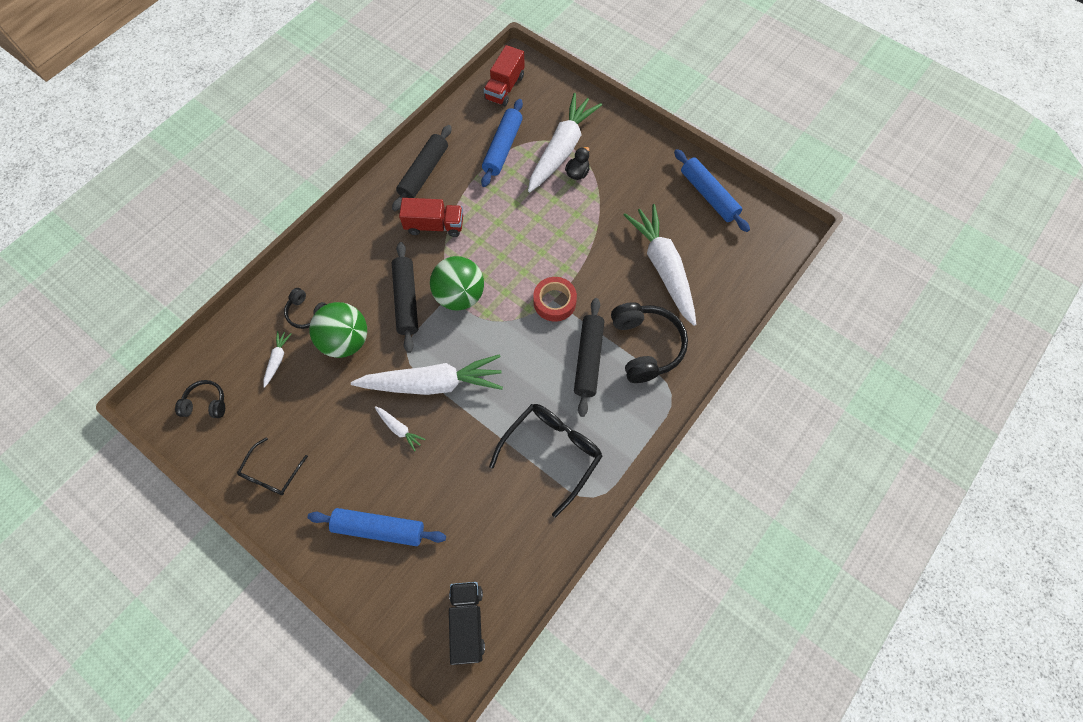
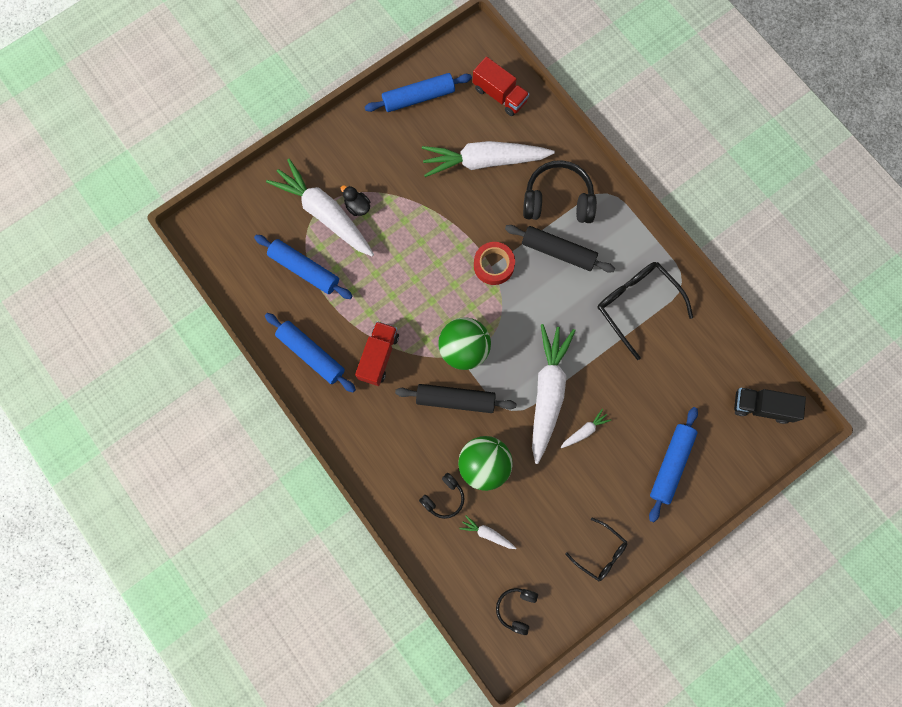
camera: 75 degrees left, 10 degrees up
(424, 173) = (311, 354): black rolling pin -> blue rolling pin
(505, 87) = (227, 249): red truck -> red truck (499, 95)

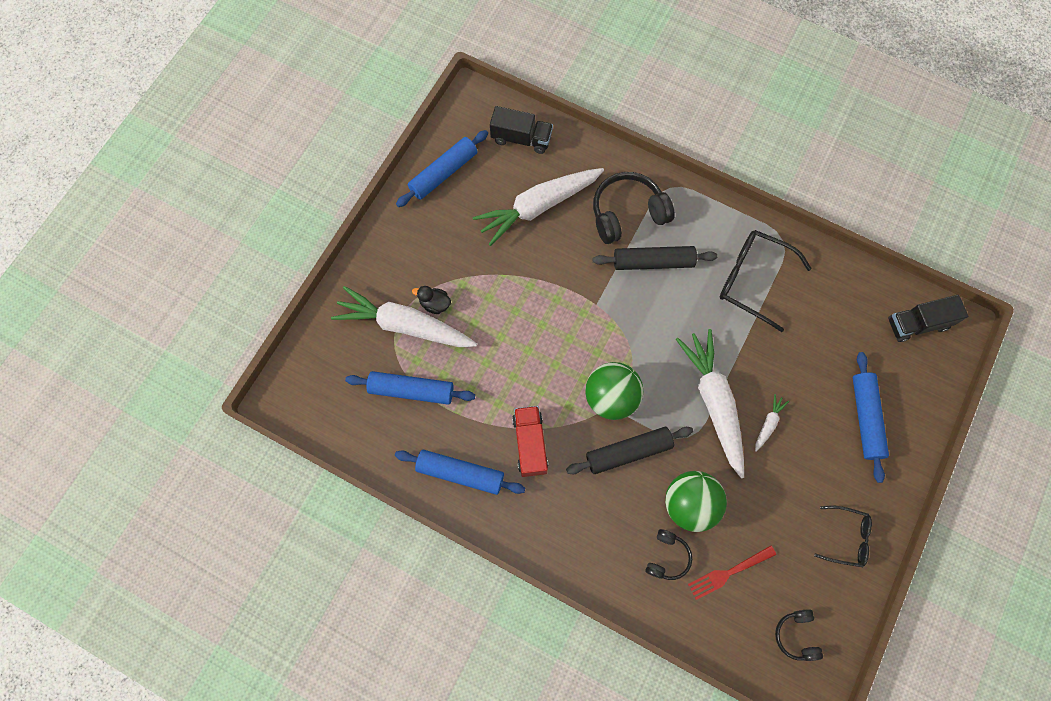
camera: 25 degrees left, 5 degrees down
(487, 533) = (728, 572): white carrot -> red fork
(493, 265) = (598, 302): red tape -> none
(499, 95) = (521, 138): red truck -> black truck

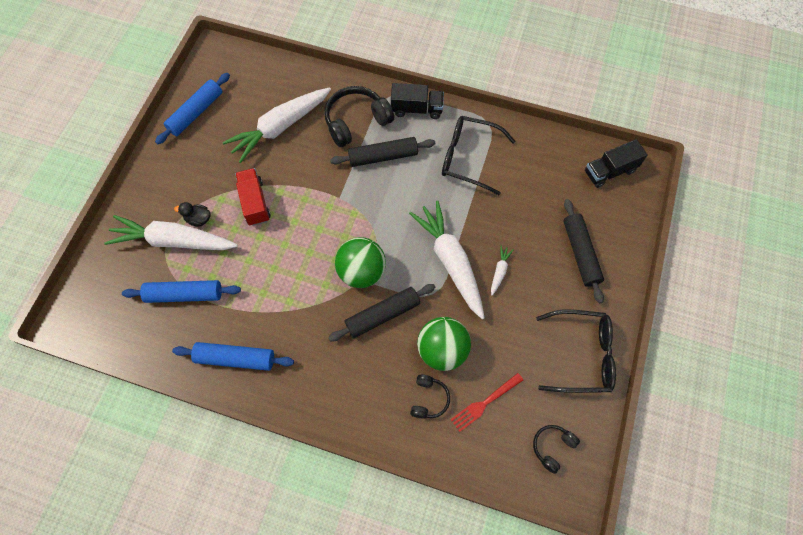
camera: 10 degrees left, 5 degrees down
(521, 138) = (259, 76): black truck -> black truck (416, 109)
(530, 444) = (295, 323): red truck -> red truck (255, 203)
(796, 635) = (552, 447): black headphones -> black headphones turned 60 degrees clockwise
(846, 537) = (581, 355): black glasses -> black glasses, size x1.69
(865, 418) = (580, 253): blue rolling pin -> black rolling pin

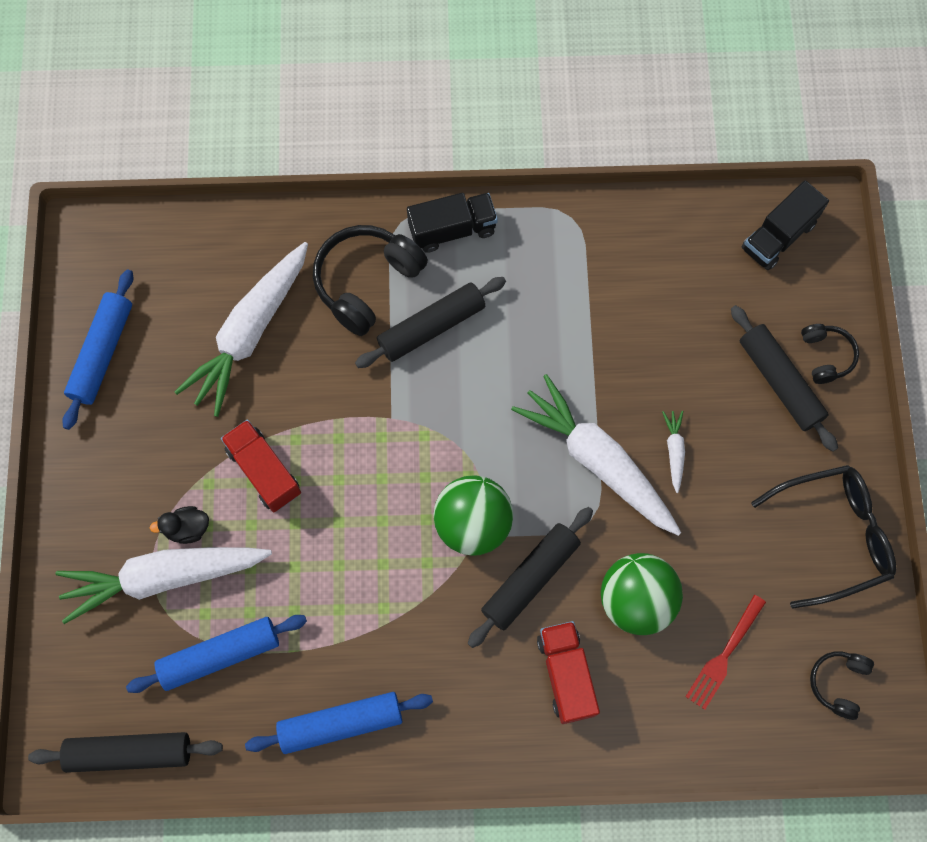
camera: 20 degrees left, 5 degrees up
(109, 331) = (130, 753): none -> black rolling pin
(381, 379) = (566, 675): none -> red truck
(429, 399) = (644, 679): black headphones -> black headphones (826, 356)
(469, 158) = (563, 285): black glasses -> none

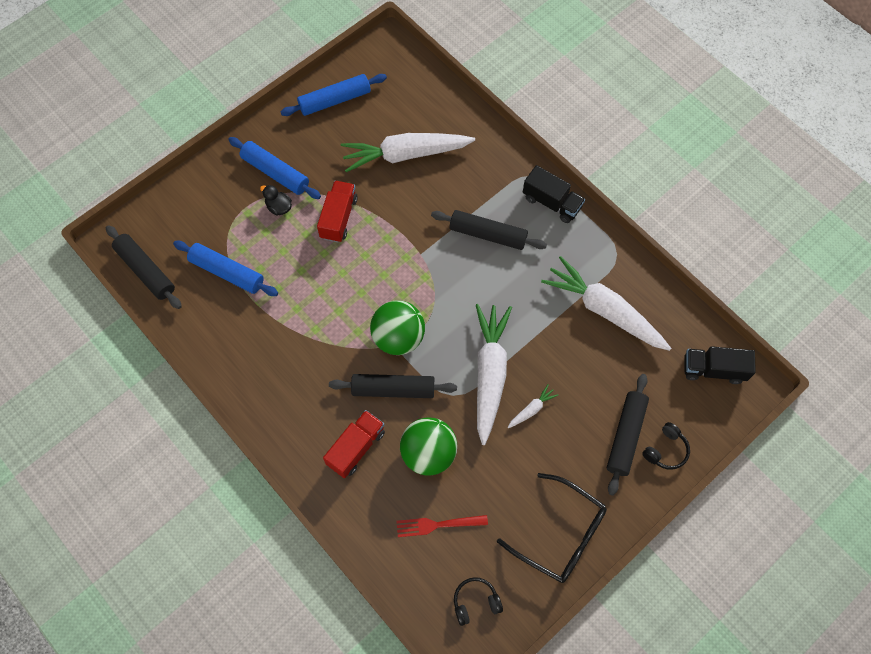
camera: 50 degrees right, 5 degrees down
(164, 577) = (245, 216): white carrot -> white carrot (604, 310)
(341, 724) = (238, 356): blue rolling pin -> blue rolling pin (275, 173)
(366, 282) = (483, 185): black headphones -> none

